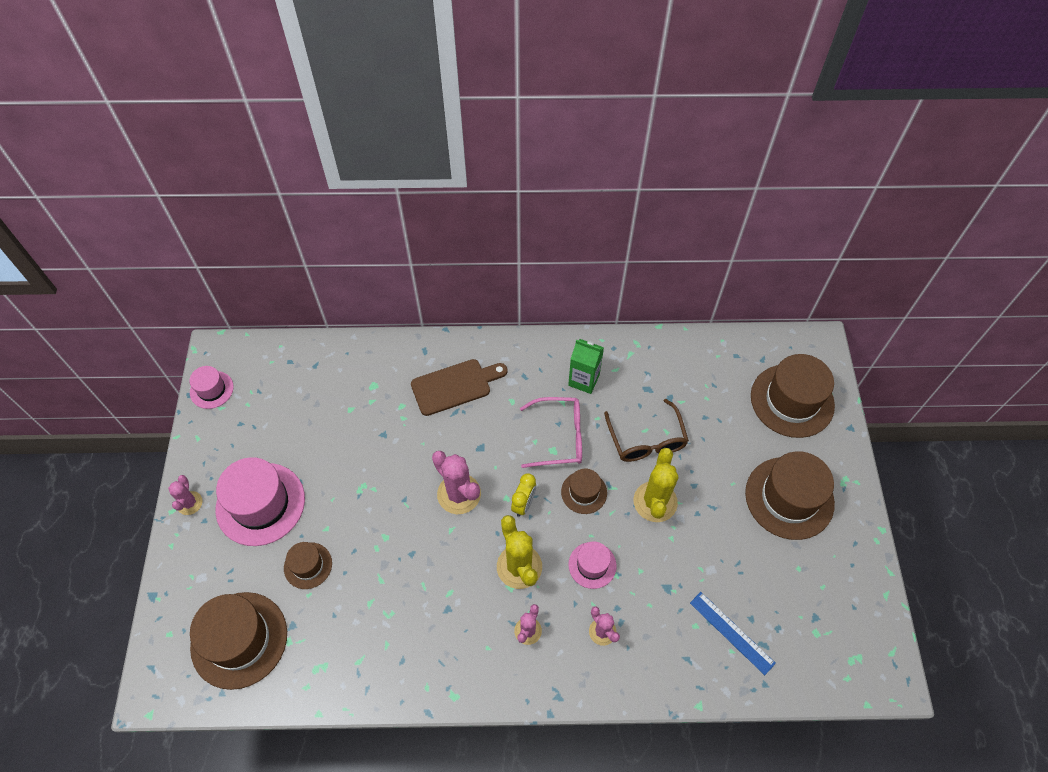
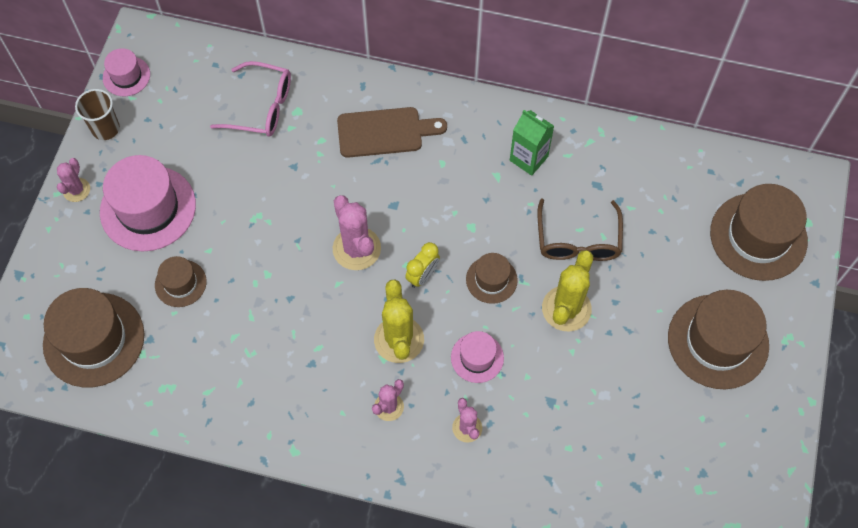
camera: 15 degrees right, 5 degrees up
(204, 441) = (105, 129): none -> brown cup
(560, 437) = (483, 214): pink glasses -> pink glasses (262, 107)
(732, 632) = (606, 464): blue ruler -> none

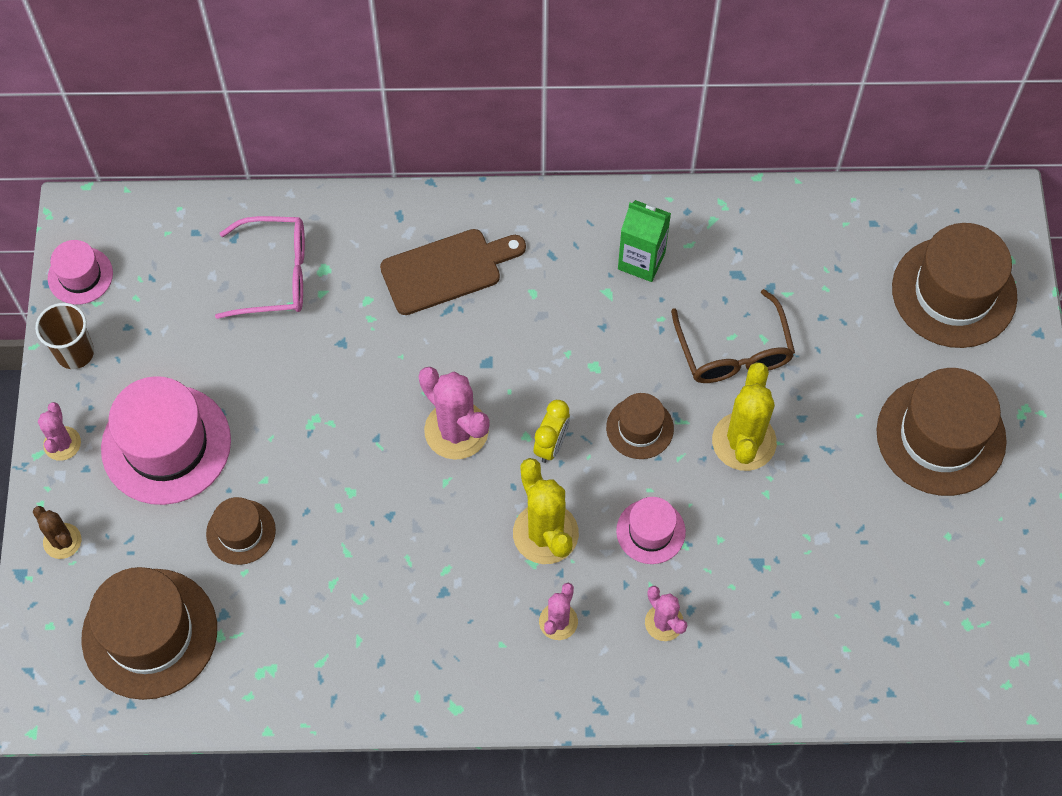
camera: 15 degrees left, 0 degrees up
(54, 258) = (62, 541): none -> brown cactus

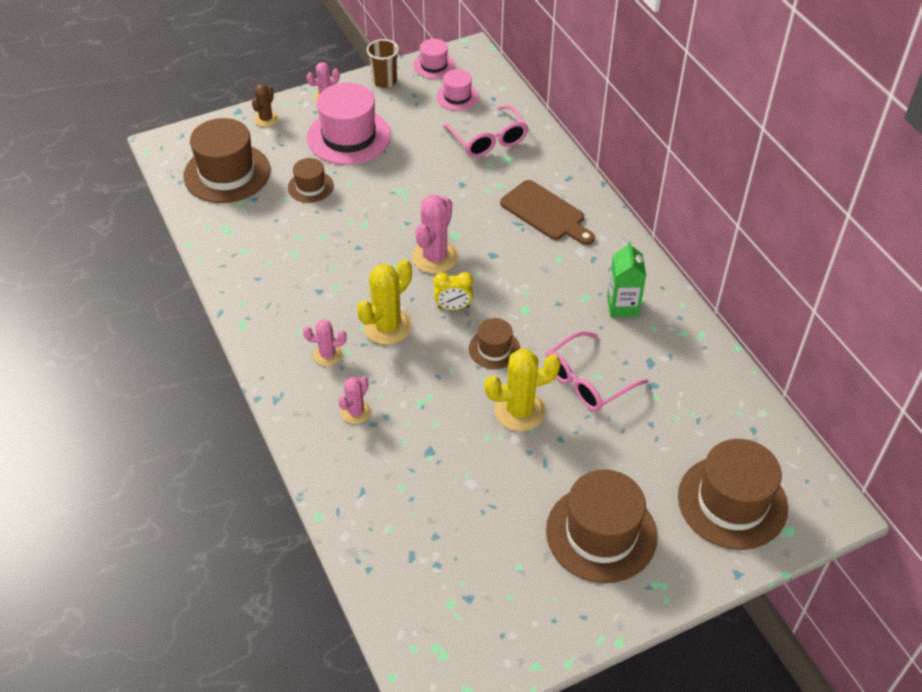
camera: 65 degrees right, 15 degrees down
(650, 531) = (420, 381): pink hat -> pink hat (457, 97)
(734, 352) = (587, 381): brown glasses -> pink glasses

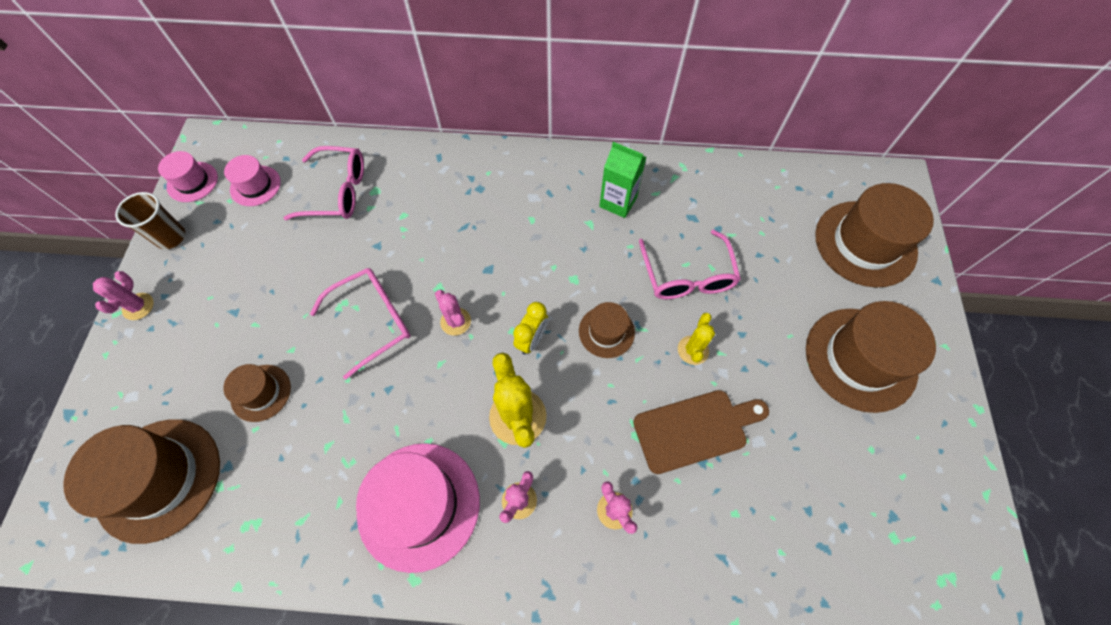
camera: 60 degrees left, 15 degrees up
(266, 119) = (112, 388): brown cactus -> none
(349, 136) = (220, 314): pink hat -> pink hat (419, 505)
(402, 213) = (373, 321): none -> pink glasses
(435, 257) = (455, 321): pink cactus -> pink cactus, size x0.58
(520, 411) = (693, 350): yellow cactus -> yellow cactus, size x0.58
(546, 213) = (468, 198): brown cutting board -> brown cutting board (695, 429)

